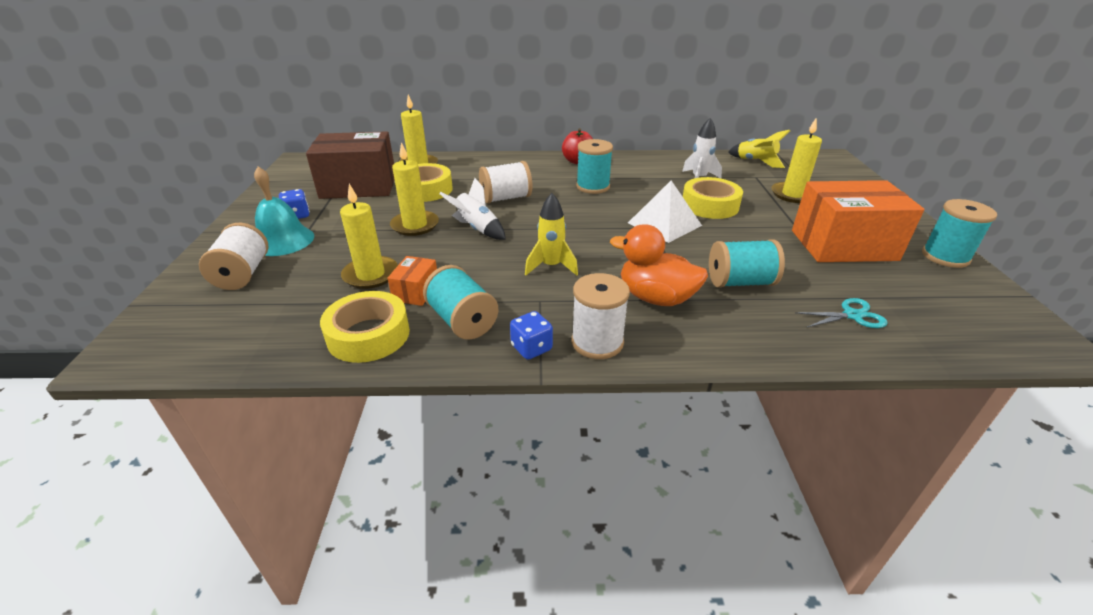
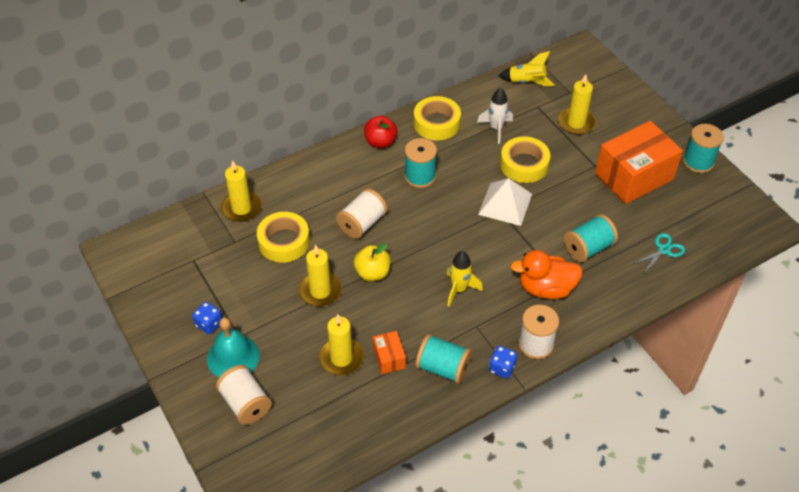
camera: 30 degrees left, 15 degrees up
(359, 186) = (219, 263): brown box -> none
(368, 335) = (395, 408): yellow tape -> yellow tape (436, 123)
(477, 229) = (372, 273): white rocket -> yellow apple

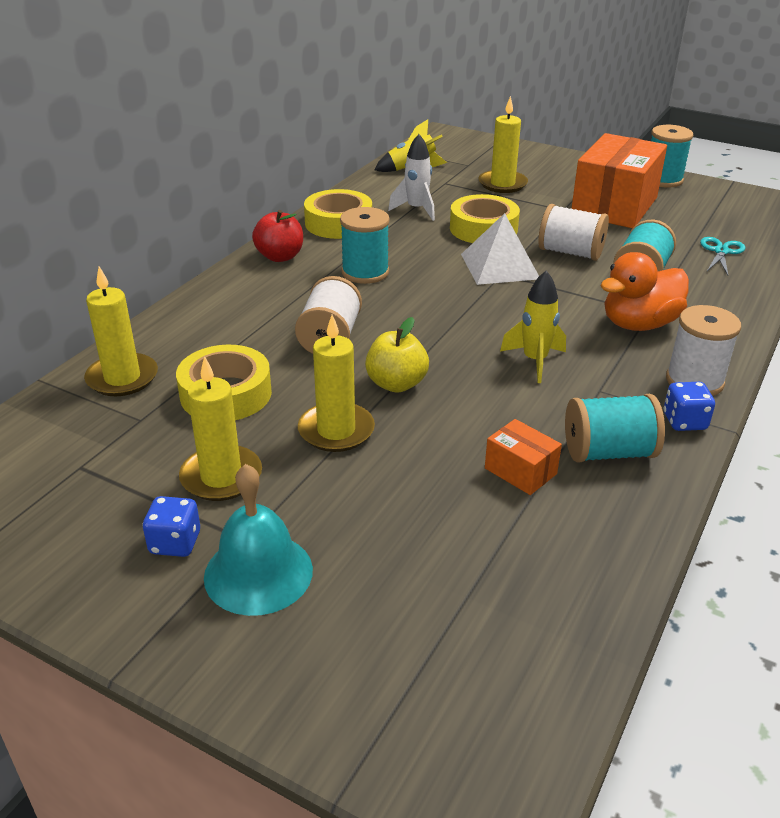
camera: 30 degrees left, 15 degrees down
(246, 404) = (341, 635): white spool -> white spool (570, 252)
(341, 358) = (448, 500): yellow candle -> yellow candle (221, 477)

